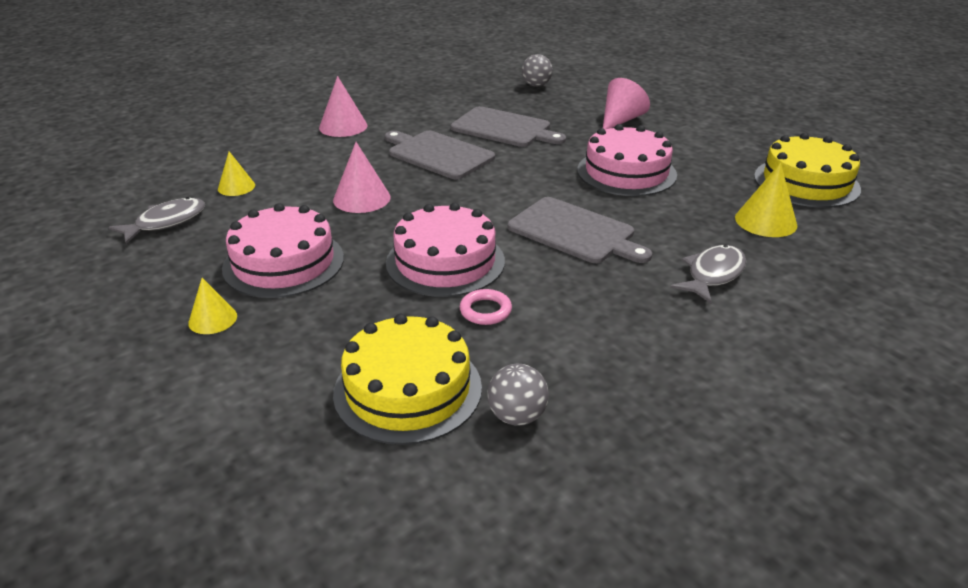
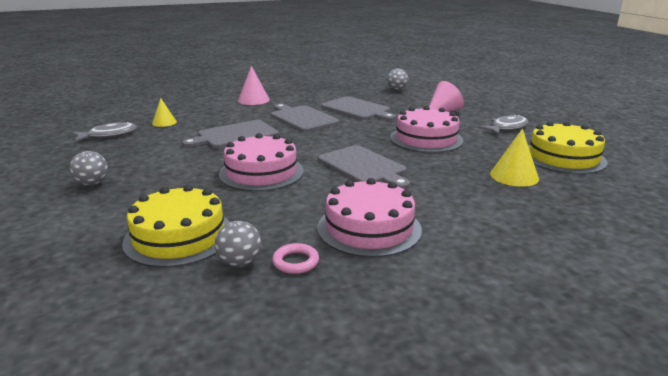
camera: 15 degrees right, 10 degrees down
(212, 319) = (92, 184): yellow cone -> grey ball
(283, 262) = (159, 161): pink cake -> pink cake (369, 228)
(362, 198) = (235, 135): pink cone -> grey cutting board
(485, 311) = (266, 201): pink ring -> pink ring (295, 262)
(713, 274) = (449, 202): grey fish -> grey fish (506, 128)

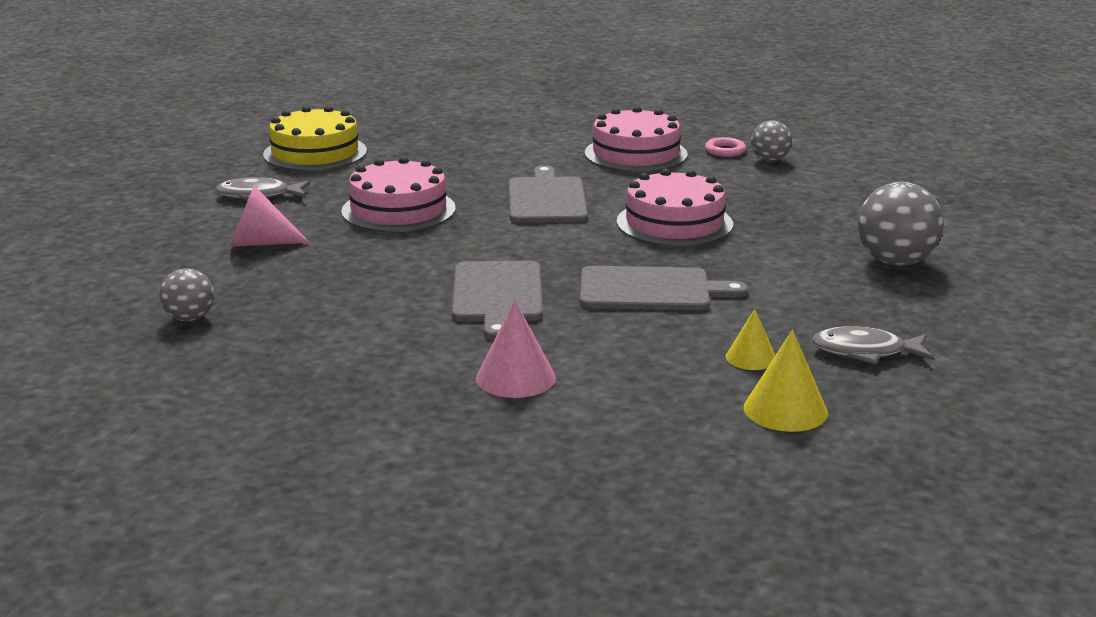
camera: 145 degrees left, 0 degrees up
(92, 184) = (895, 262): grey ball -> grey ball, size x1.71
(179, 236) = (811, 187): yellow cake -> none
(357, 109) = (372, 289): grey cutting board -> none
(514, 176) = (416, 153): yellow cone -> yellow cone (785, 410)

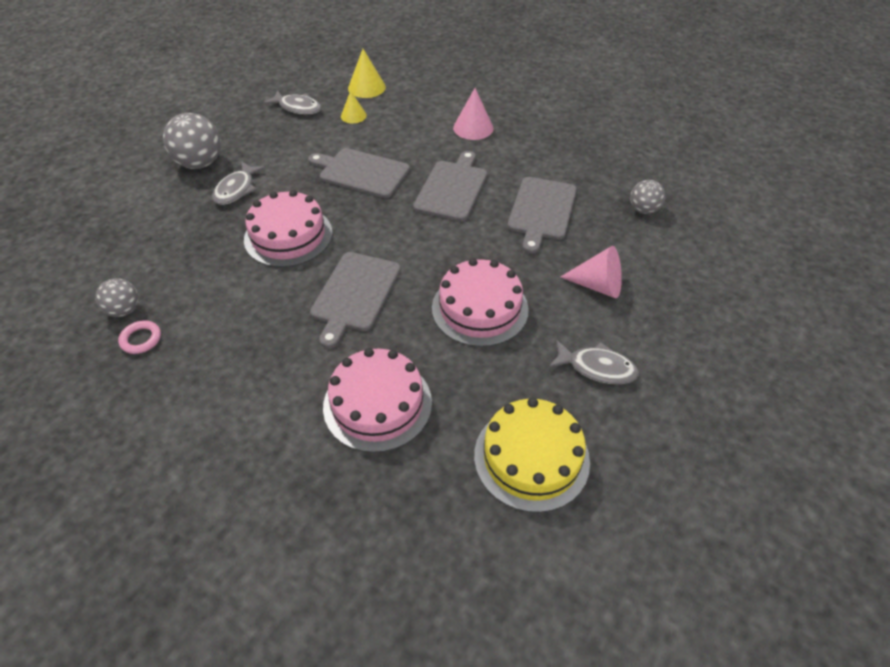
camera: 160 degrees left, 25 degrees up
(349, 293) = (542, 211): none -> grey cutting board
(636, 154) = (222, 357): pink cake -> pink cake (377, 404)
(800, 247) = (237, 189): none -> grey fish

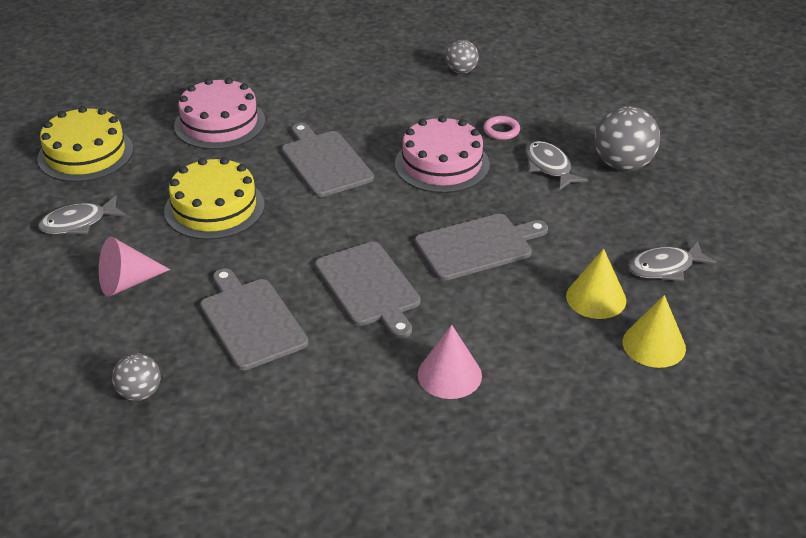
camera: 135 degrees right, 10 degrees down
(141, 339) = (421, 68): pink ring -> pink ring (501, 131)
(353, 116) = (596, 298): yellow cone -> yellow cone, size x1.53
(480, 308) = (214, 208): pink cake -> yellow cake

